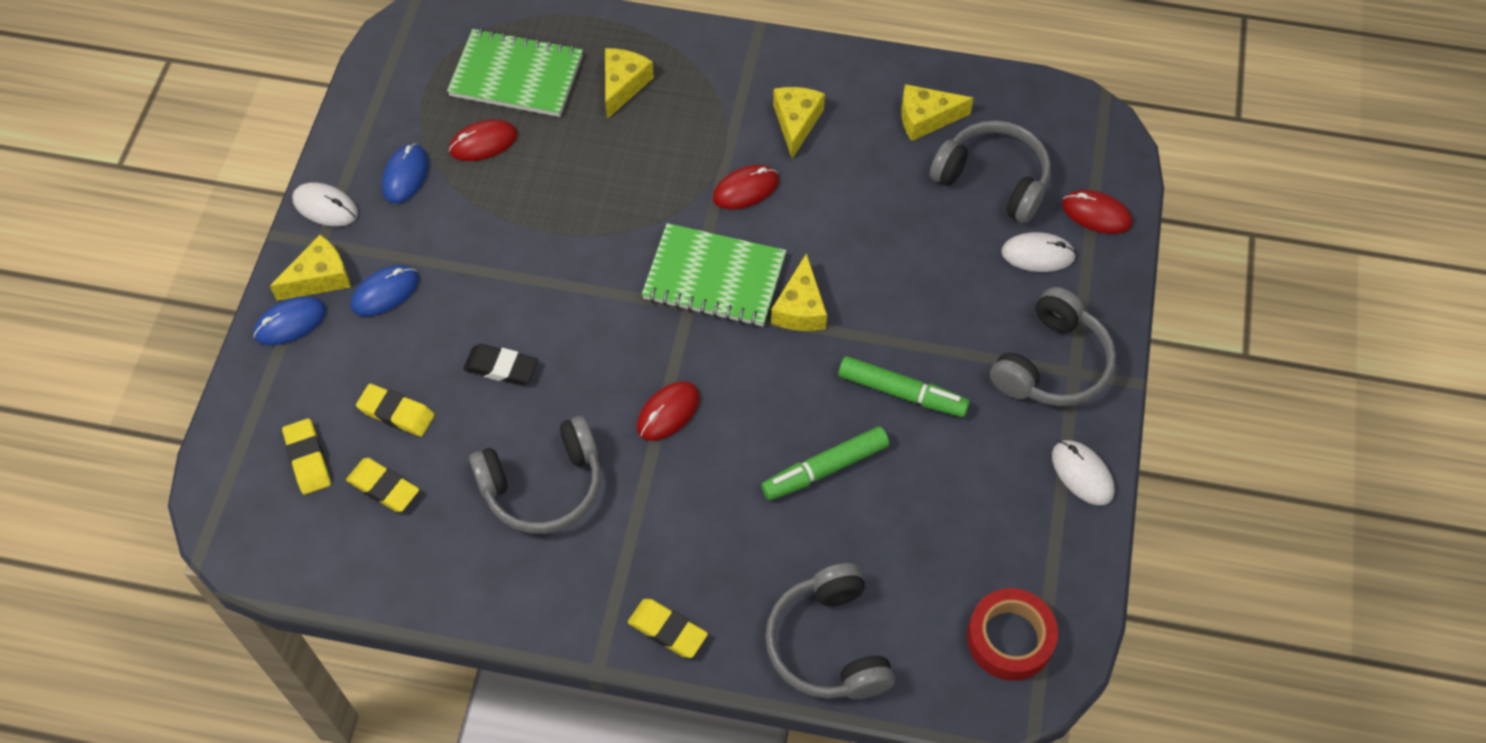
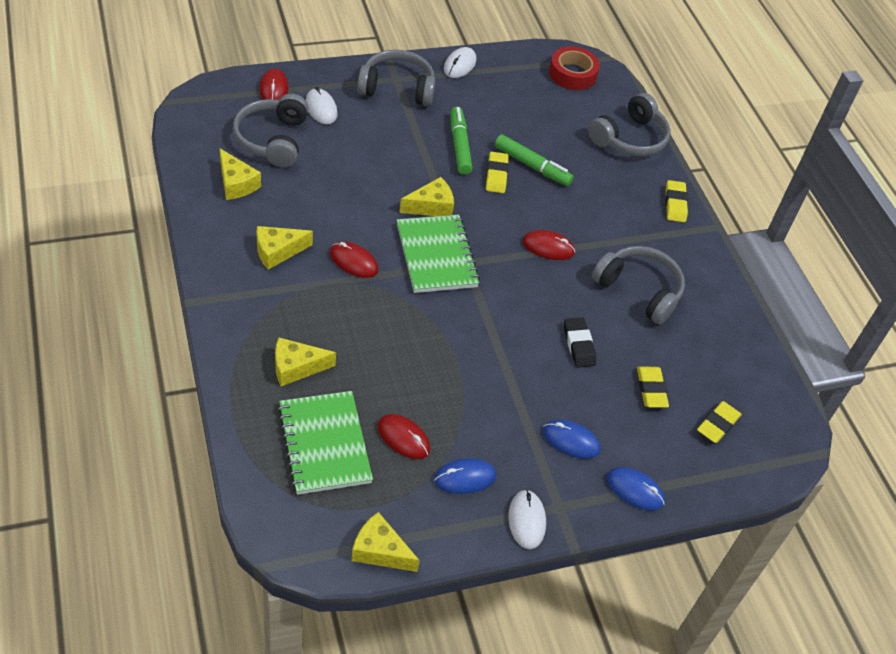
camera: 125 degrees left, 10 degrees down
(320, 278) = (587, 490): yellow cheese -> yellow cheese (380, 551)
(383, 487) = (702, 372): yellow eraser -> yellow eraser (496, 175)

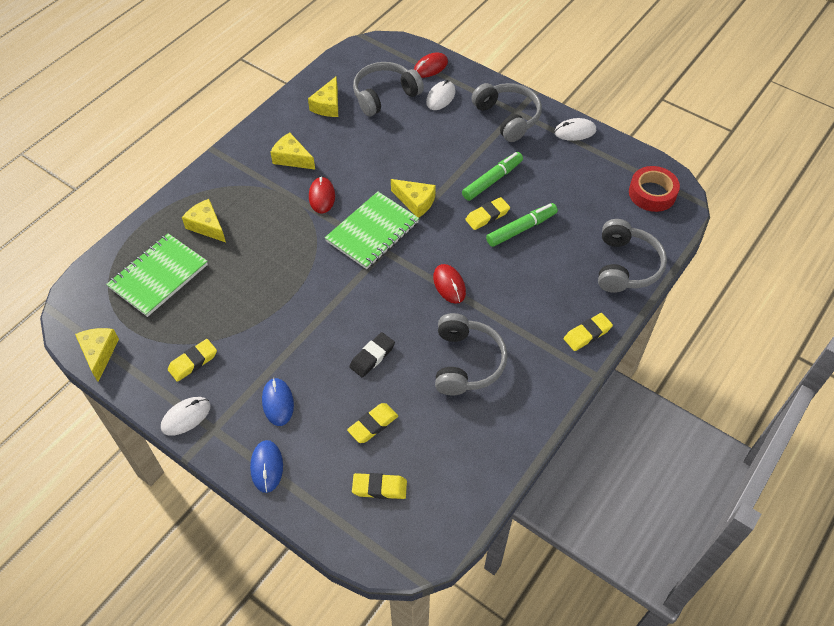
camera: 60 degrees right, 5 degrees up
(403, 438) = (198, 311): red mouse -> none
(465, 478) = (193, 362): blue mouse -> yellow eraser
(532, 166) = (521, 229): green marker -> green marker turned 120 degrees counterclockwise
(629, 138) = (625, 266): grey headphones -> grey headphones turned 90 degrees counterclockwise

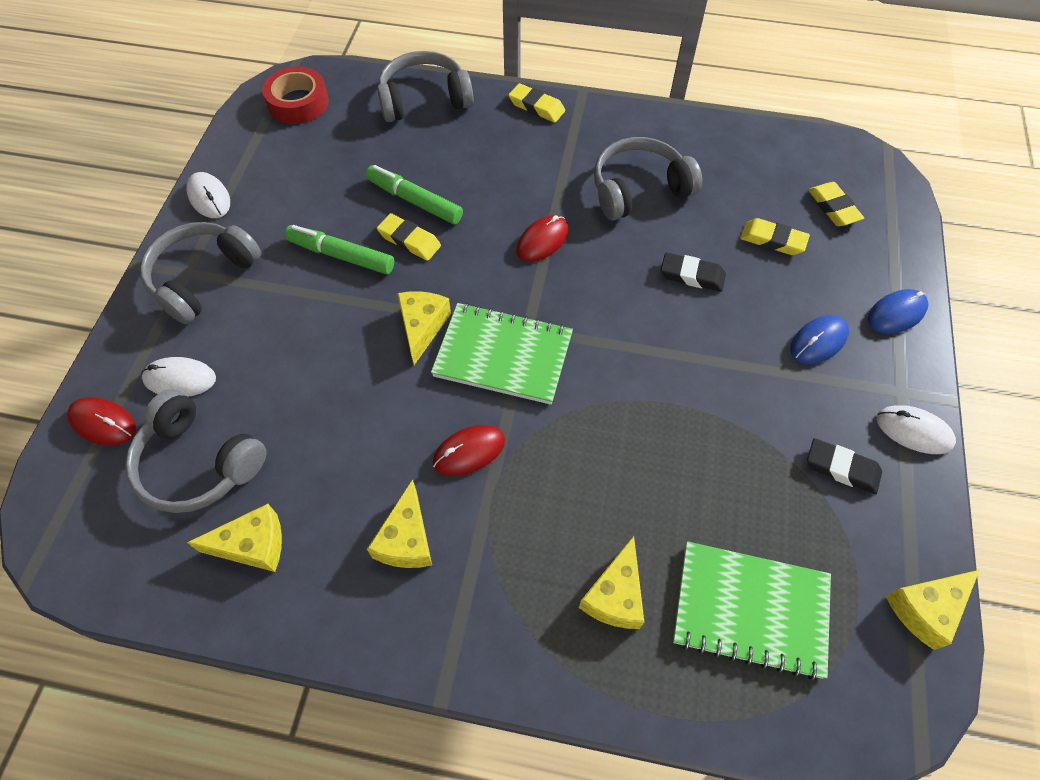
camera: 115 degrees left, 5 degrees up
(193, 362) = (842, 468): yellow eraser -> black eraser

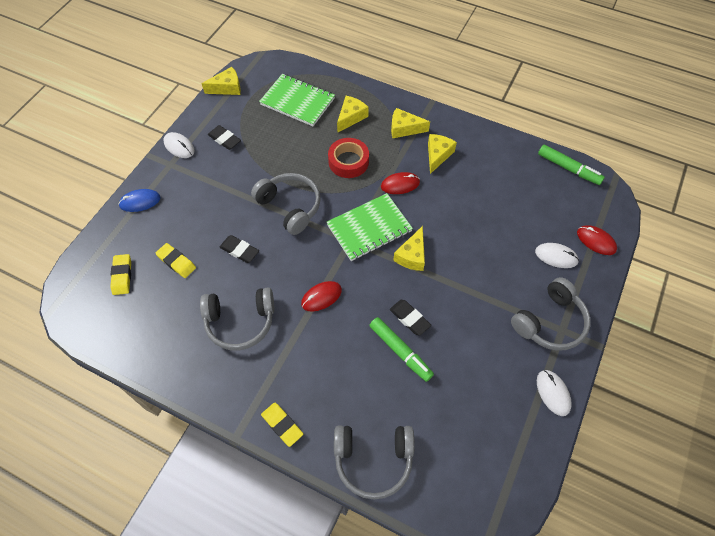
camera: 165 degrees left, 0 degrees up
(199, 462) = (540, 209): grey headphones -> grey headphones (290, 207)
(252, 545) = (510, 168): yellow cheese -> yellow cheese (404, 129)
(298, 103) = (484, 486): red tape -> red tape (348, 161)
(341, 255) = (457, 317): green marker -> green marker (568, 168)
(409, 240) = (409, 318): yellow eraser -> black eraser
(503, 355) = (369, 228): green notebook -> green notebook turned 60 degrees counterclockwise
(818, 341) = (193, 197): blue mouse -> none

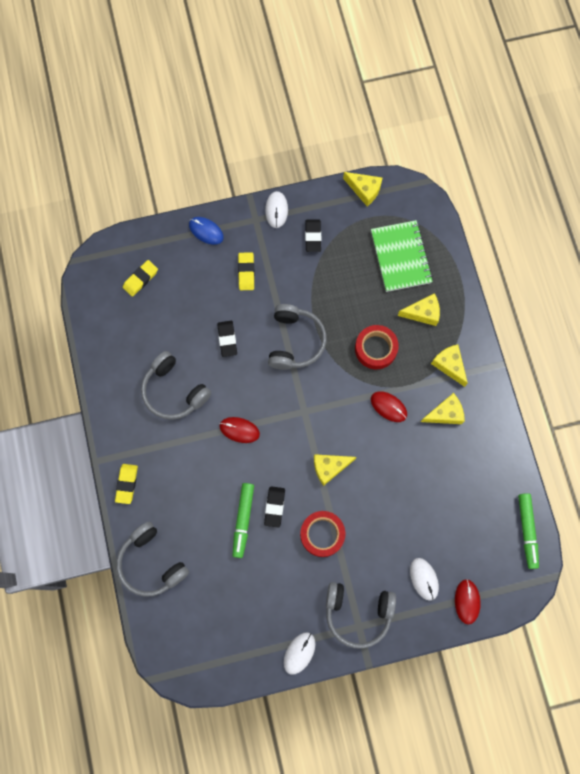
camera: 50 degrees right, 15 degrees up
(176, 262) = (181, 305): yellow eraser -> yellow eraser (246, 272)
(369, 228) = (326, 416): green notebook -> none
(462, 300) = (322, 534): none -> red tape

